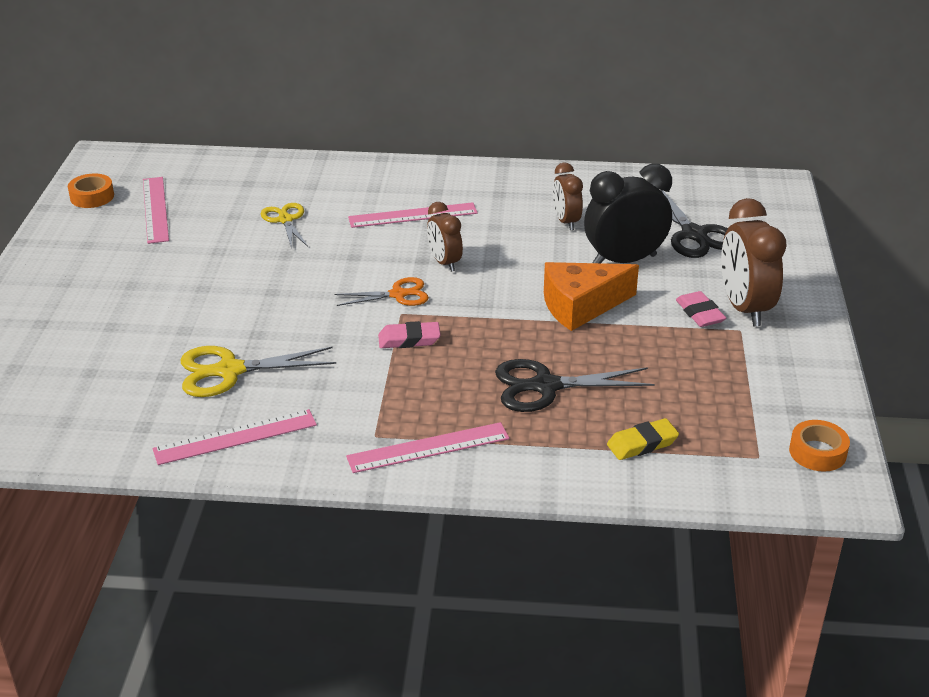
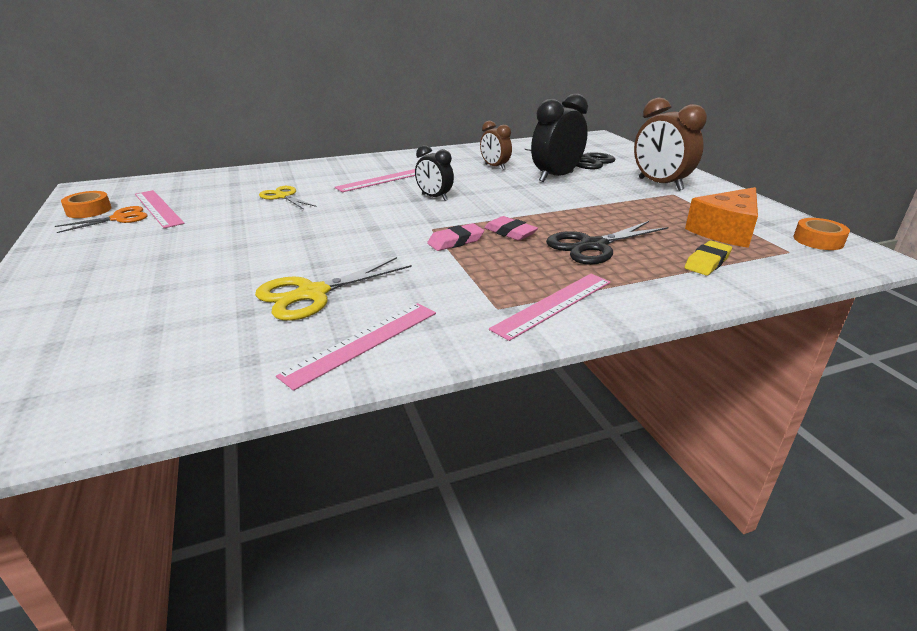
camera: 25 degrees left, 5 degrees down
(398, 294) = (418, 219): orange scissors -> orange scissors (119, 218)
(444, 262) = (434, 197): brown clock -> black clock
(581, 306) = (558, 201): orange cheese -> orange cheese (725, 231)
(700, 313) = (638, 191): pink eraser -> pink eraser (510, 232)

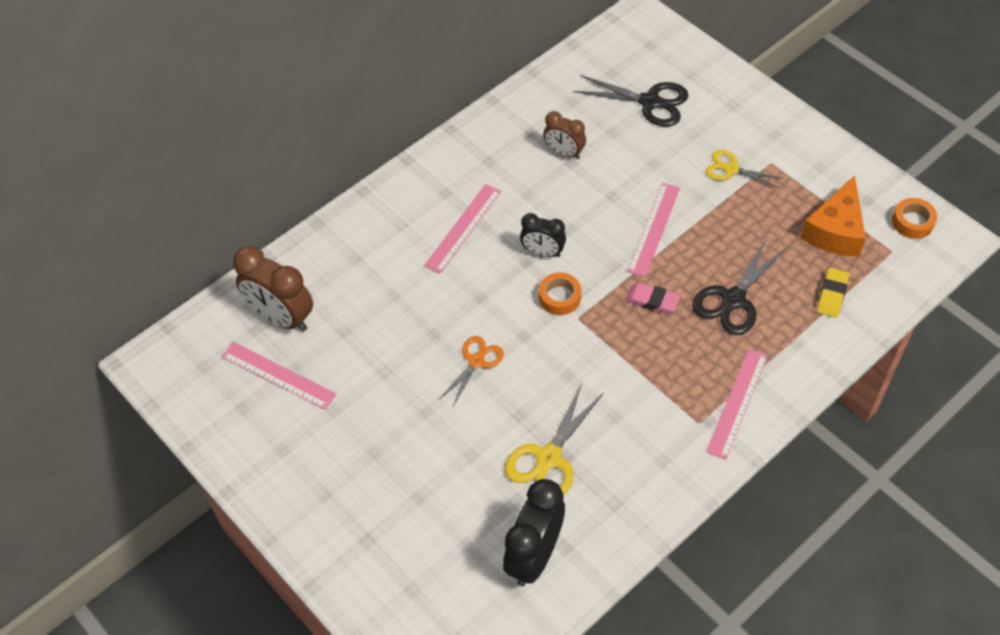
camera: 20 degrees left, 25 degrees up
(89, 210) = (210, 405): orange tape -> orange tape (559, 297)
(119, 218) = (260, 408): orange scissors -> orange scissors (476, 361)
(283, 196) = (386, 305): yellow scissors -> yellow scissors (731, 169)
(363, 343) = (628, 500): pink ruler -> pink ruler (654, 229)
(455, 241) = (613, 334): pink eraser -> none
(556, 177) = (641, 159): black clock -> black clock (534, 556)
(660, 184) = (752, 143): brown clock -> brown clock (281, 317)

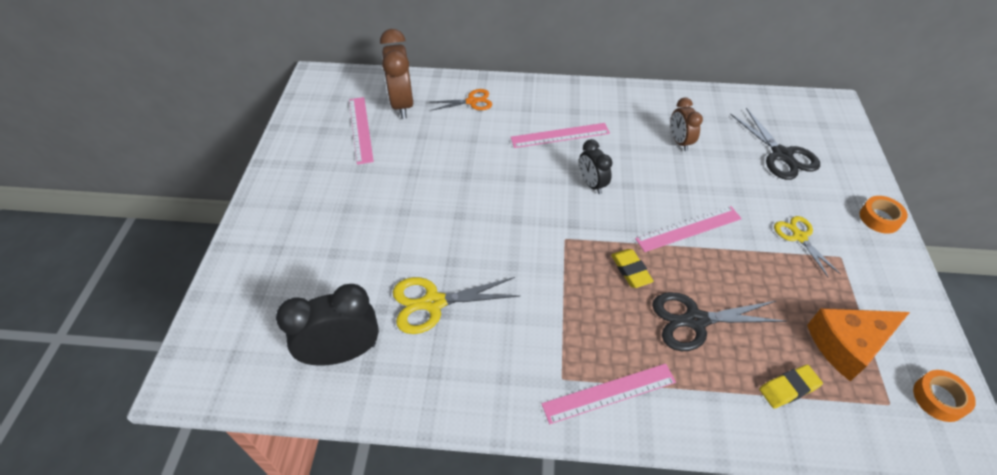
camera: 45 degrees right, 5 degrees down
(476, 361) = (469, 209): orange scissors -> orange scissors (472, 101)
(559, 297) = (568, 217): orange tape -> orange tape (879, 218)
(652, 300) = (631, 270): pink eraser -> yellow eraser

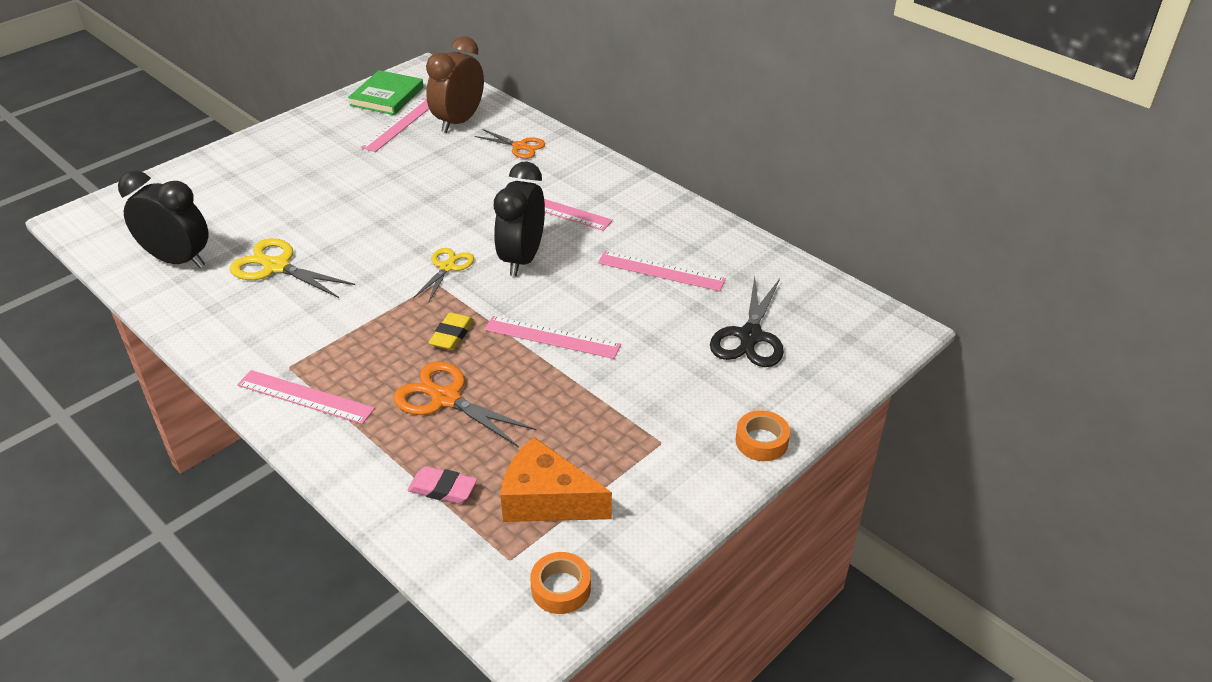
camera: 40 degrees right, 10 degrees down
(317, 112) = (387, 96): none -> green book
(592, 184) = (522, 259): black clock -> black clock, size x1.69
(679, 142) = (661, 271): brown clock -> pink ruler
(695, 321) = (445, 399): black scissors -> orange scissors
(788, 388) = (442, 489): yellow eraser -> pink eraser
(799, 237) = (647, 404): yellow scissors -> yellow scissors (447, 267)

